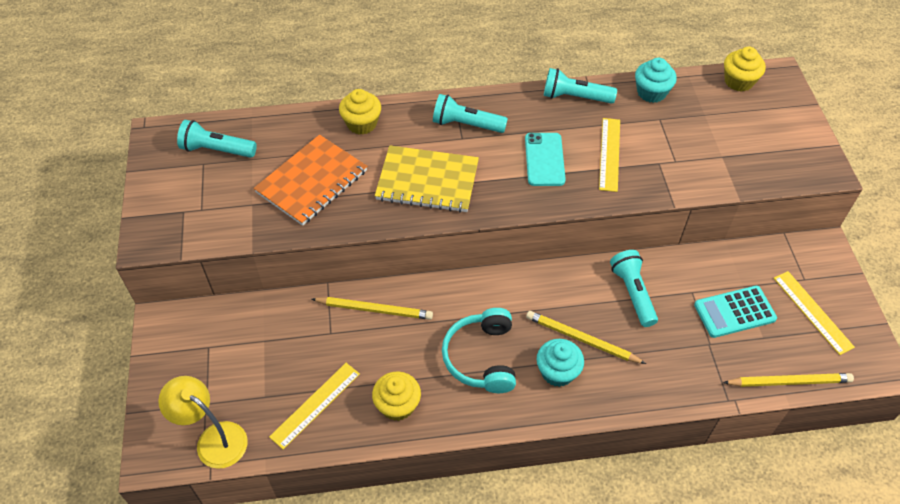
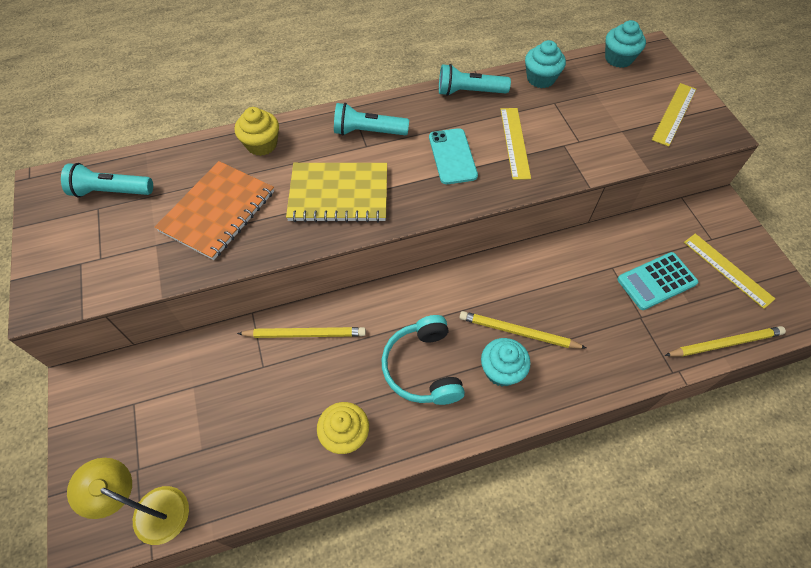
camera: 10 degrees left, 5 degrees up
(315, 405) = (258, 450): yellow ruler -> yellow ruler (674, 114)
(632, 293) = (556, 277): turquoise flashlight -> none
(738, 81) = (618, 58): yellow cupcake -> turquoise cupcake

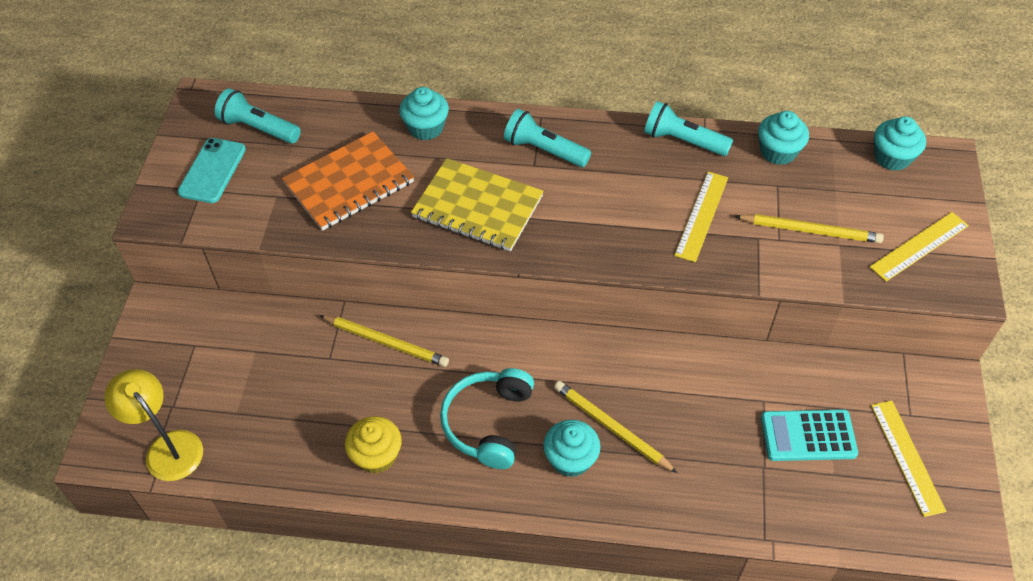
camera: 25 degrees right, 5 degrees down
(262, 144) = (426, 128): yellow cupcake -> turquoise cupcake
(452, 156) = (621, 207): turquoise phone -> turquoise phone (212, 171)
(725, 343) = (848, 534): yellow pencil -> yellow pencil (810, 230)

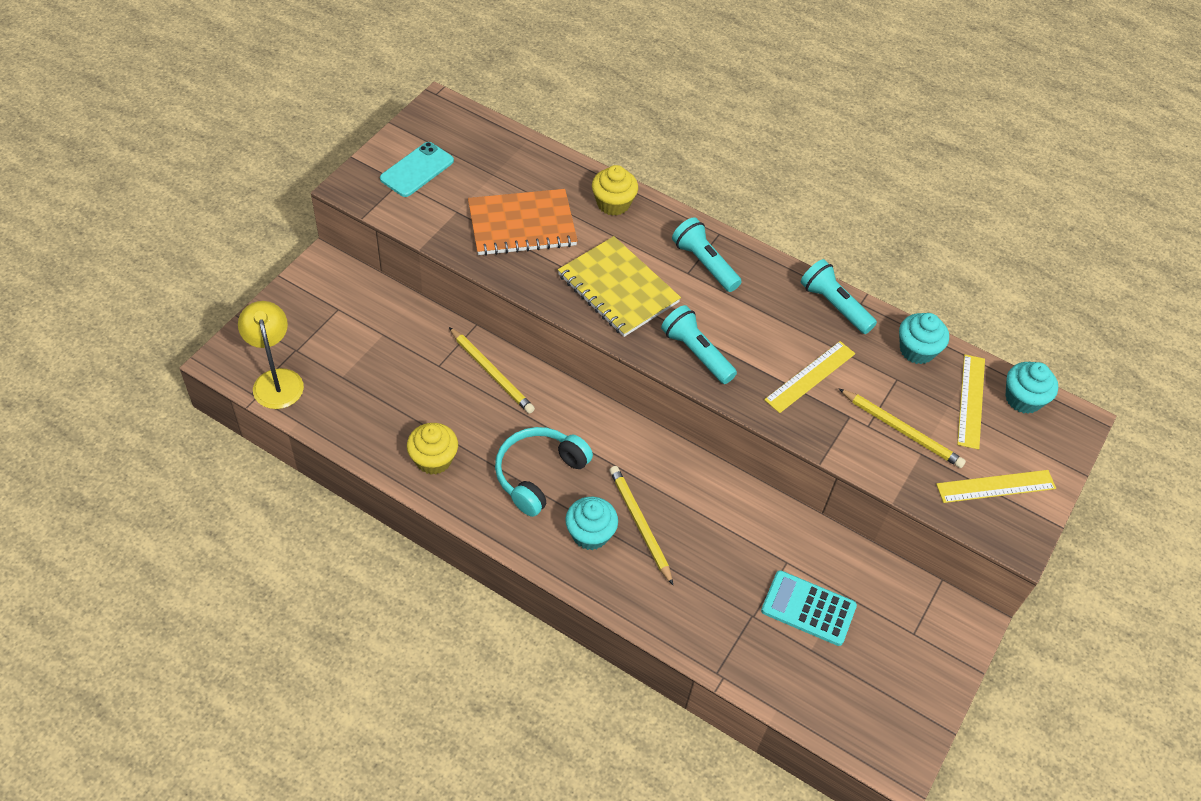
camera: 20 degrees right, 0 degrees up
(258, 128) = (473, 149): turquoise flashlight -> turquoise flashlight (696, 353)
(426, 128) = (613, 203): turquoise cupcake -> yellow cupcake
(907, 457) = (887, 666): yellow ruler -> yellow ruler (971, 401)

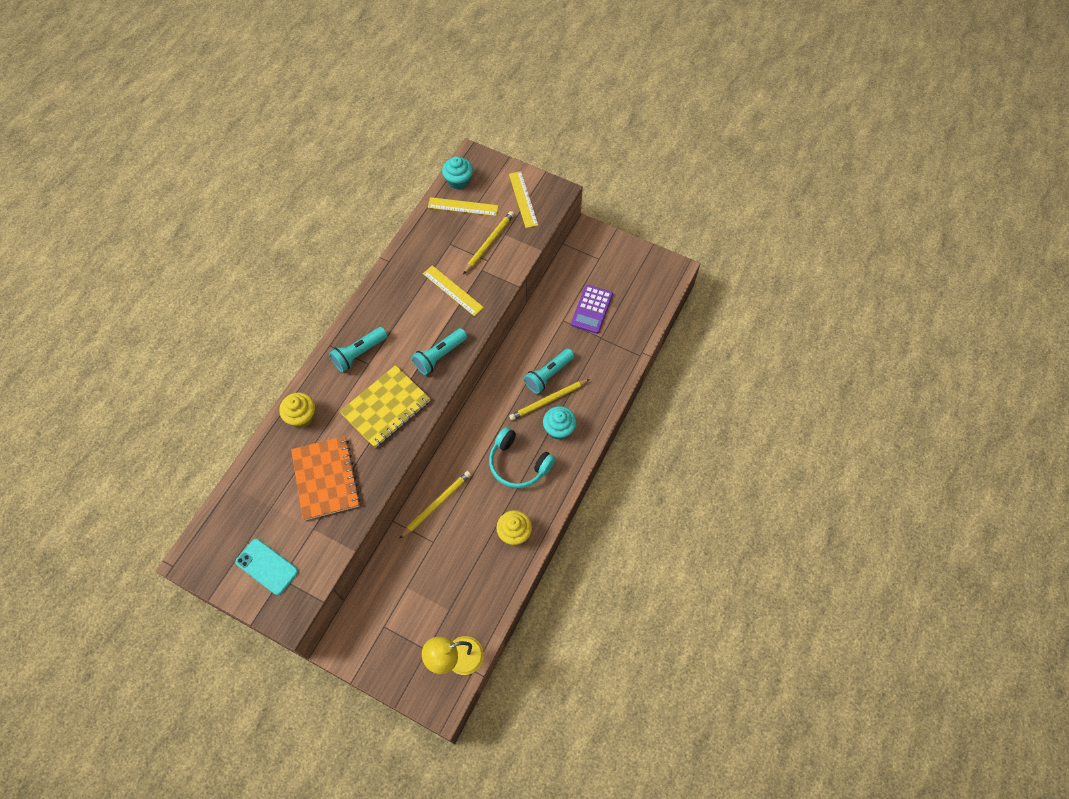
camera: 90 degrees left, 10 degrees up
(808, 608) = (592, 309): turquoise calculator -> purple calculator
(834, 305) = (392, 276): turquoise flashlight -> turquoise flashlight (548, 375)
(917, 350) = (426, 232): turquoise cupcake -> none

